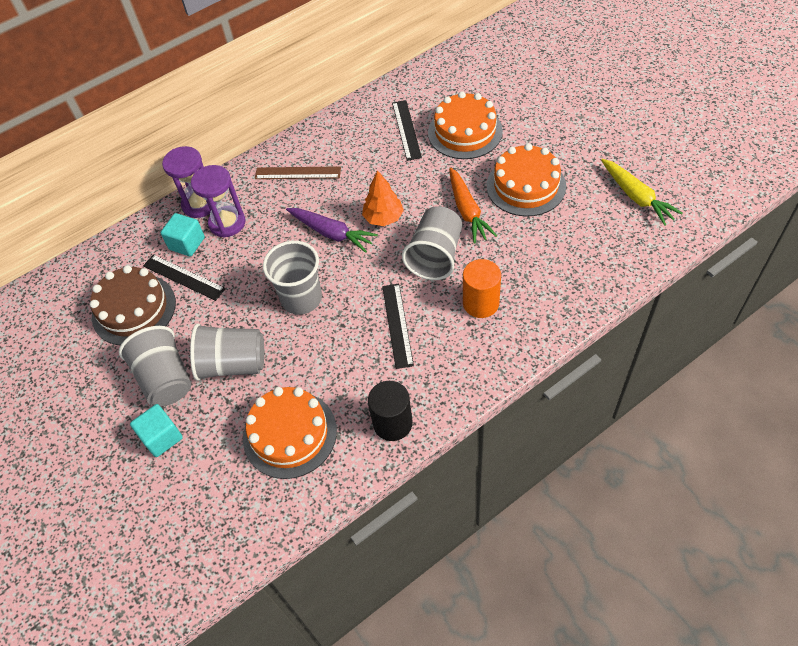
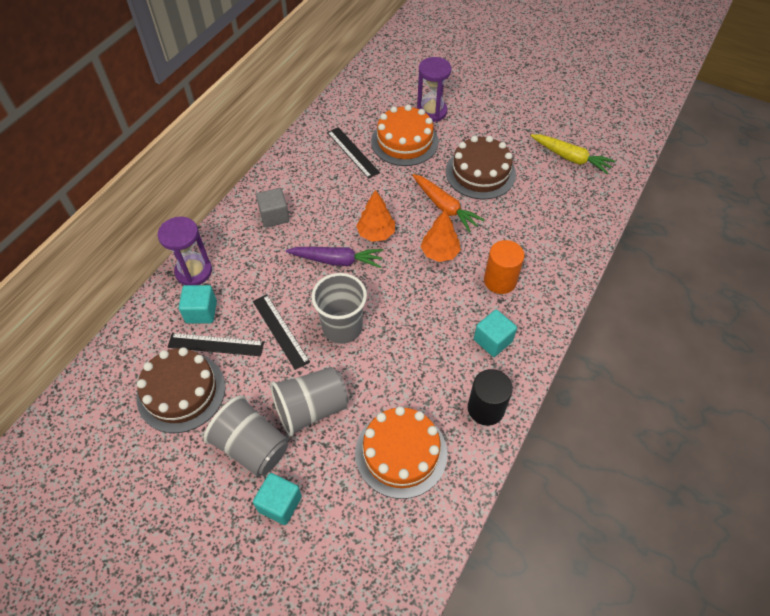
camera: 30 degrees left, 0 degrees up
(227, 223) = (231, 281): purple hourglass -> purple hourglass (431, 111)
(298, 173) = (274, 216): brown ruler -> grey cube
(397, 325) = (441, 322): black ruler -> black ruler (280, 331)
(435, 256) = (439, 253): grey cup -> orange tree
(438, 360) = (493, 340): none -> turquoise cube
(526, 186) = (480, 173): orange cake -> brown cake

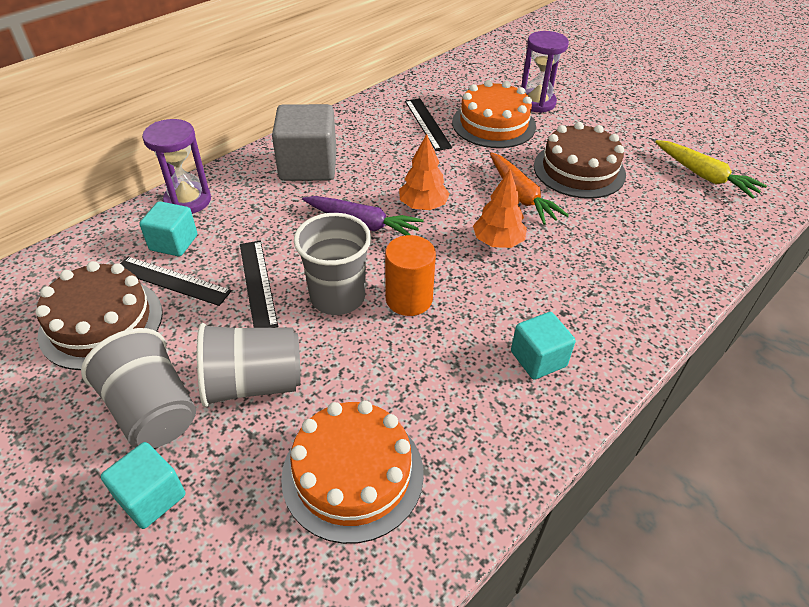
camera: 15 degrees right, 10 degrees down
(274, 216) = (308, 166): grey cube -> grey cube, size x1.70
(486, 408) = (500, 445): black cylinder -> none
(500, 281) = (570, 289): orange cylinder -> orange cylinder (409, 299)

